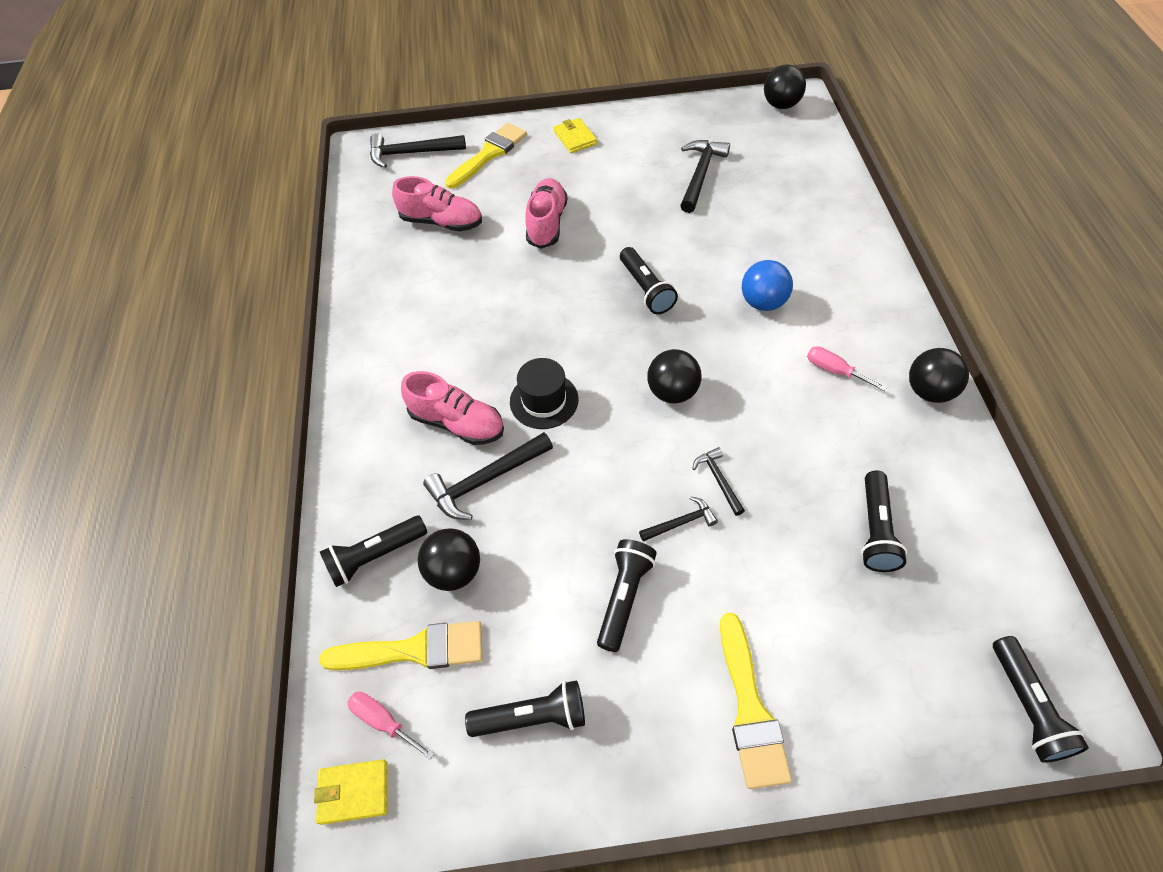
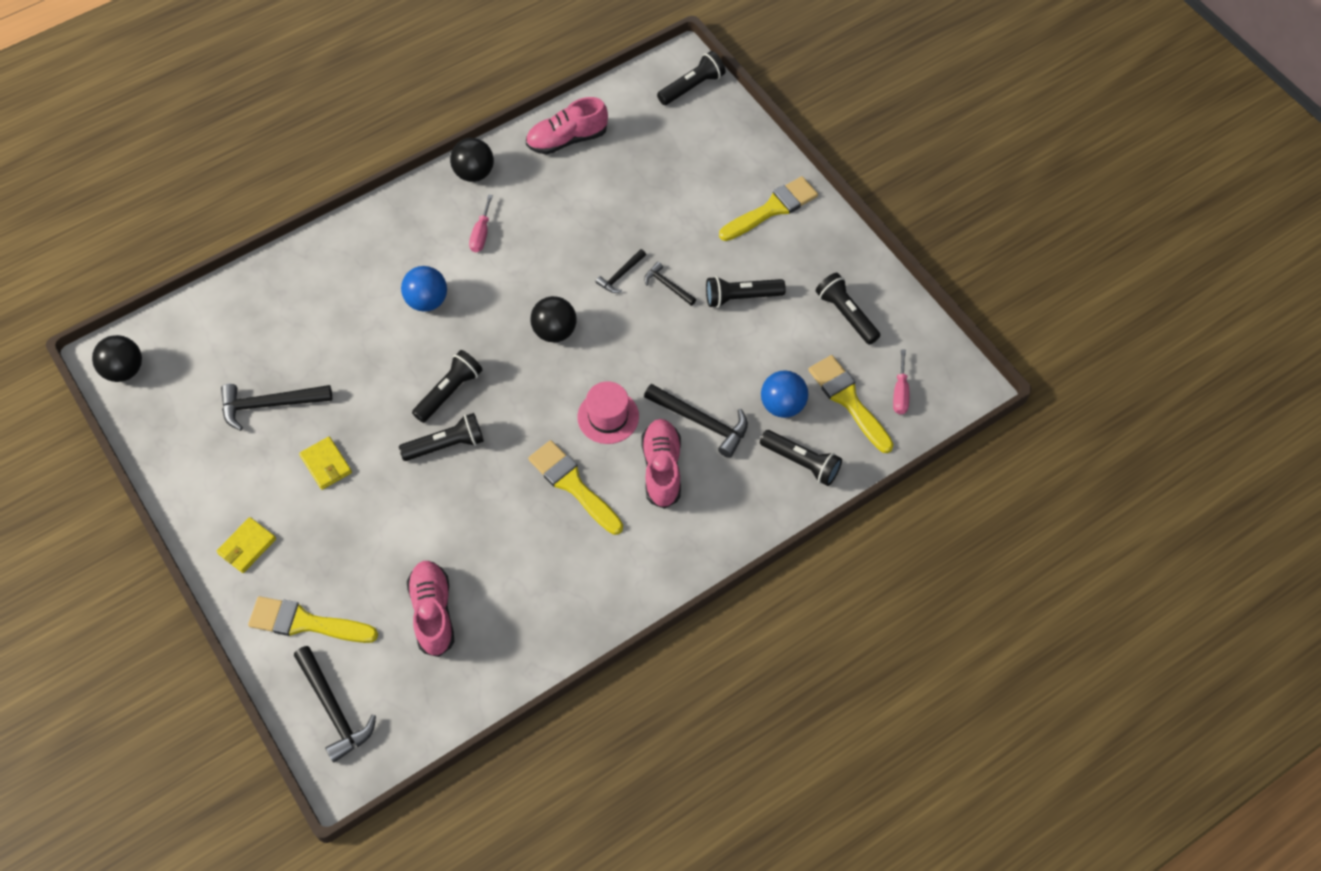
camera: 120 degrees left, 5 degrees up
(354, 792) = (946, 386): yellow wallet -> yellow wallet (326, 464)
(454, 571) = (782, 405): black ball -> blue ball
(489, 347) = (573, 485): none -> yellow brush
(544, 400) = (608, 417): black hat -> pink hat
(547, 223) = (395, 512): pink shoe -> pink shoe (567, 139)
(875, 530) = (613, 178): black flashlight -> black flashlight (446, 445)

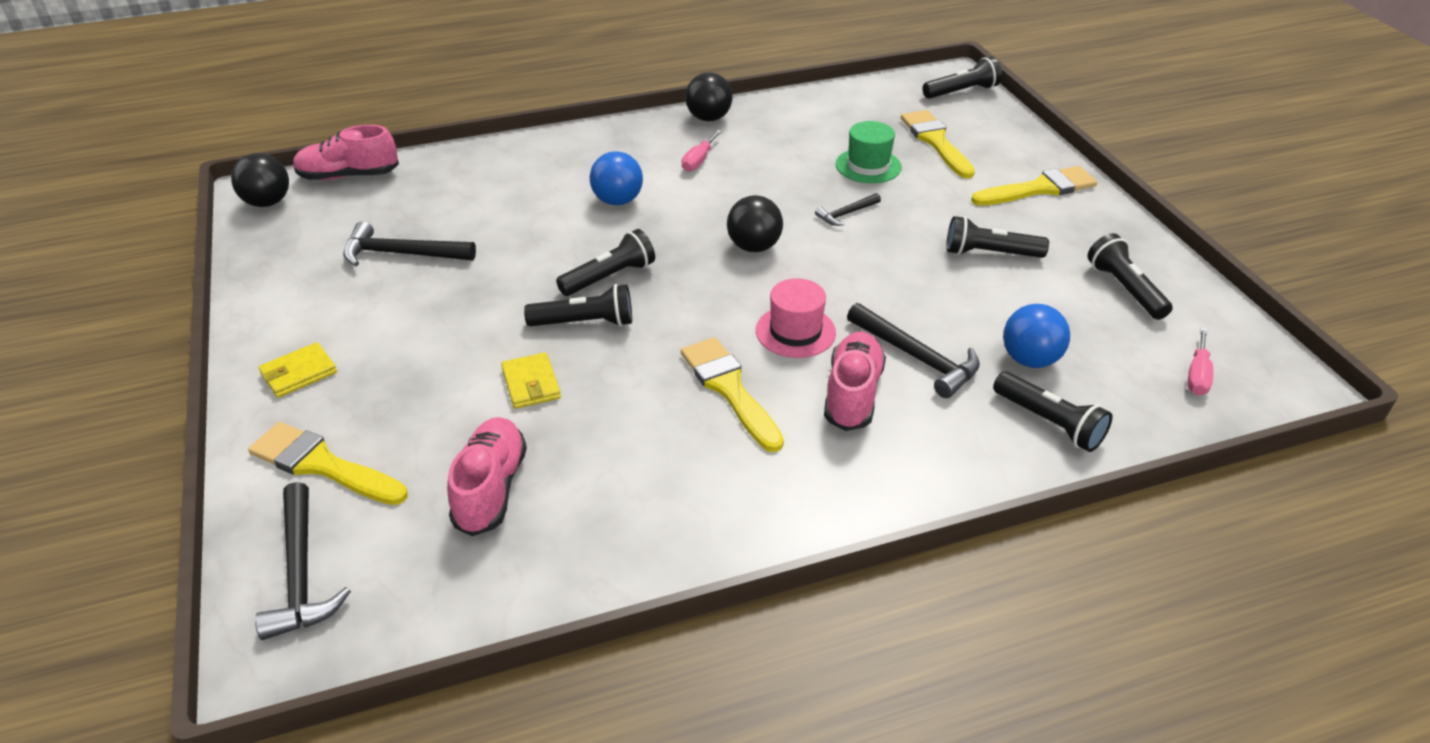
camera: 15 degrees right, 20 degrees down
(326, 464) = (435, 315): yellow wallet -> yellow wallet (531, 384)
(567, 139) = (816, 109): pink shoe -> pink shoe (348, 176)
(627, 209) = (868, 166): none -> green hat
(667, 285) = (900, 230): black hammer -> none
(848, 400) = (1122, 370): yellow brush -> yellow brush (935, 141)

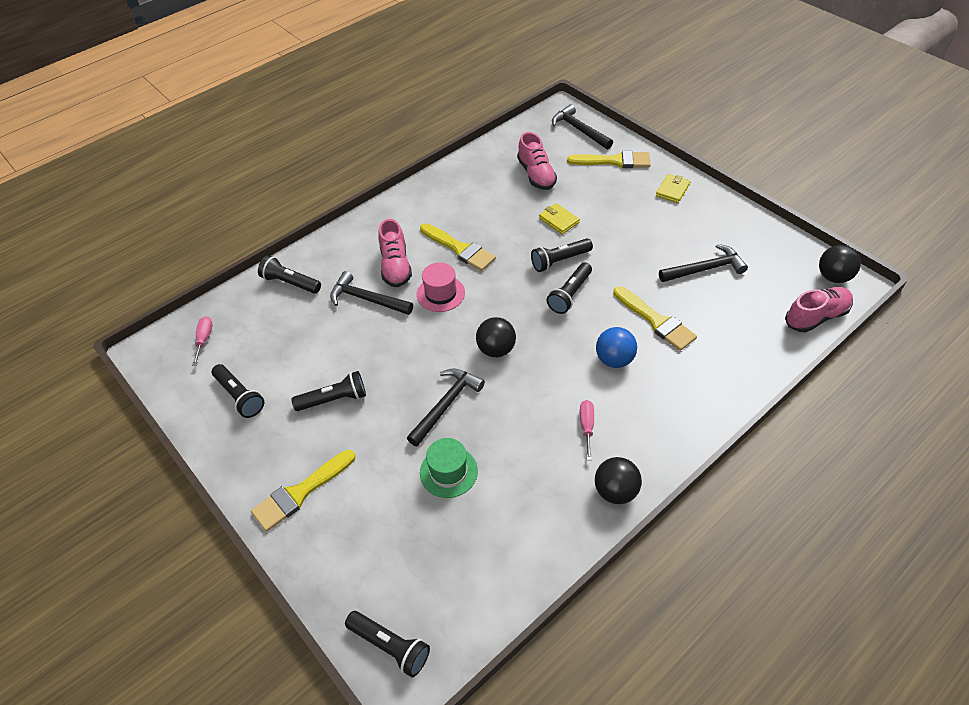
camera: 160 degrees right, 10 degrees up
(846, 214) = (446, 405): black hammer -> black hammer, size x1.77
(935, 141) = (399, 533): yellow brush -> yellow brush (656, 321)
(962, 92) = (390, 646): black flashlight -> black flashlight turned 105 degrees counterclockwise
(1029, 360) = (302, 318): blue ball -> none

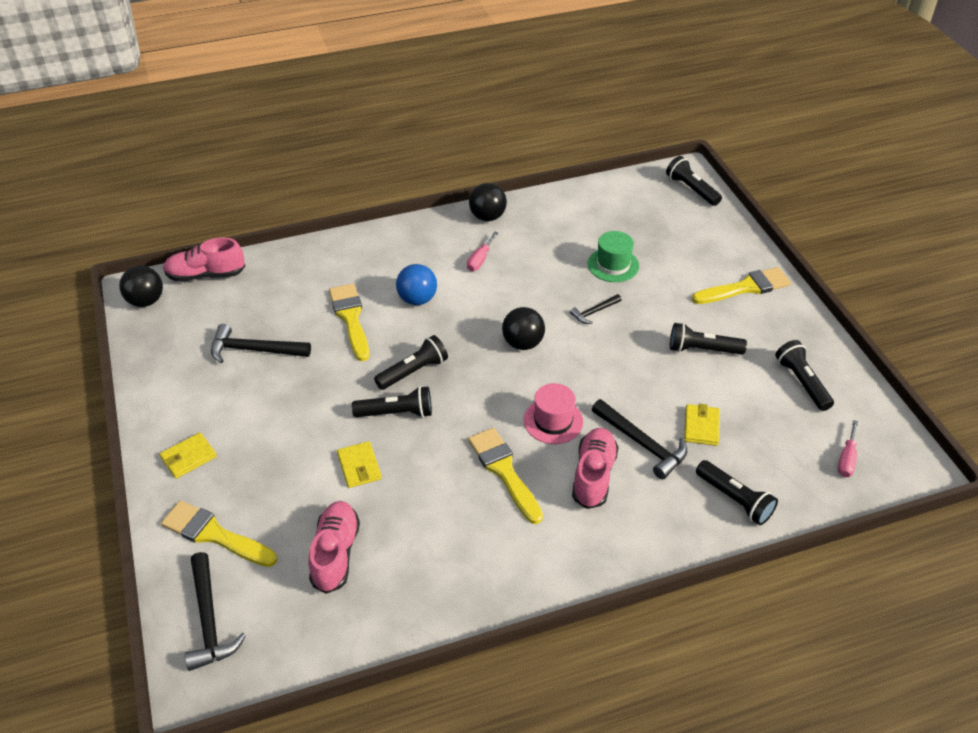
camera: 160 degrees left, 5 degrees down
(323, 327) = (701, 427): none -> yellow wallet
(446, 405) = (594, 312): black hammer -> black hammer, size x0.56

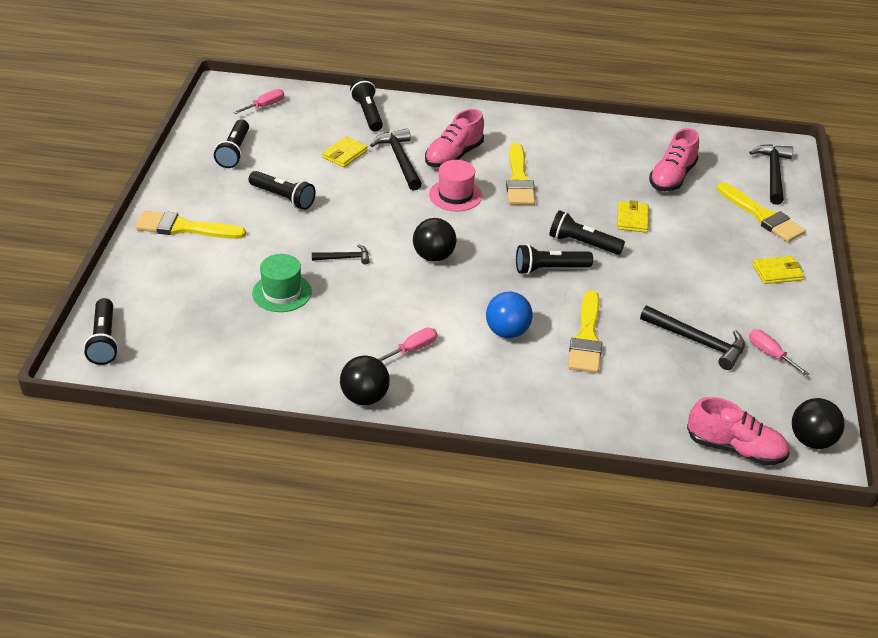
camera: 155 degrees left, 5 degrees down
(187, 362) = (770, 354): none -> pink screwdriver

